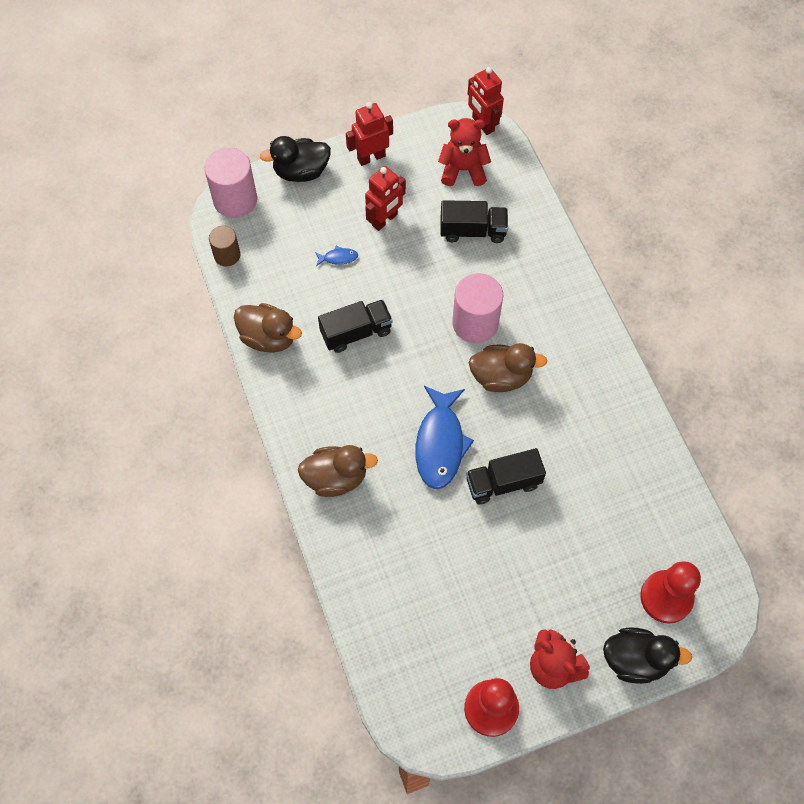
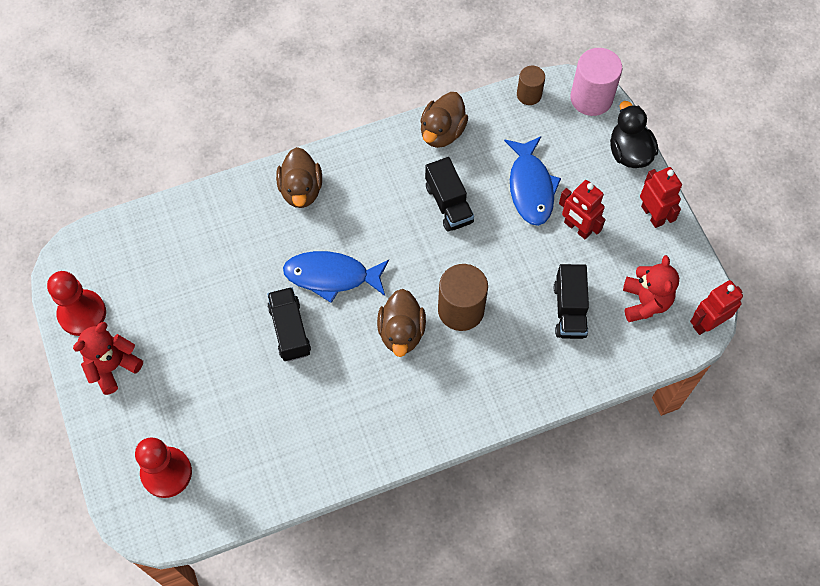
camera: 90 degrees right, 0 degrees up
(338, 258) = (530, 187): blue fish -> blue fish, size x2.39
(475, 323) = (461, 310): pink cylinder -> brown cylinder
(635, 660) = (110, 439): black duck -> none

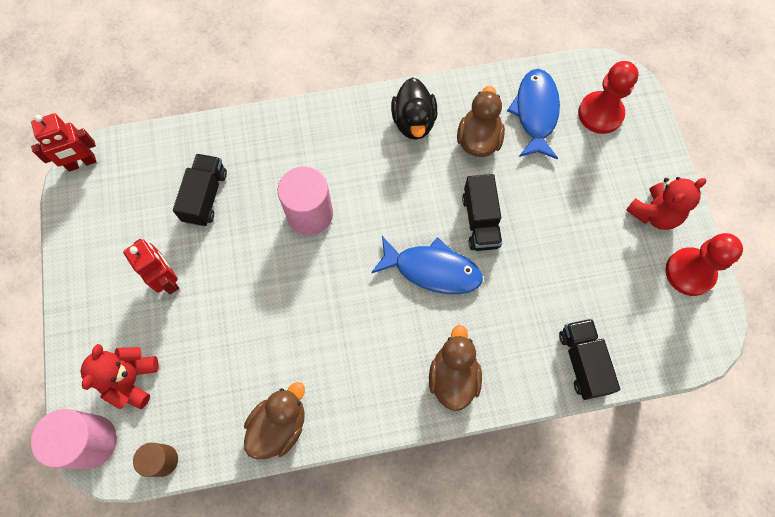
camera: 170 degrees left, 5 degrees up
(401, 332) = (372, 202): brown duck -> brown duck (478, 140)
(448, 204) = (294, 331): black truck -> black truck (582, 362)
(461, 310) = (310, 214): brown cylinder -> pink cylinder
(530, 187) = (200, 335): blue fish -> blue fish (535, 112)
(629, 152) = (77, 360): black duck -> black duck (413, 122)
(645, 302) = (130, 192): red teddy bear -> red teddy bear (131, 380)
(652, 215) = (84, 281): red robot -> none

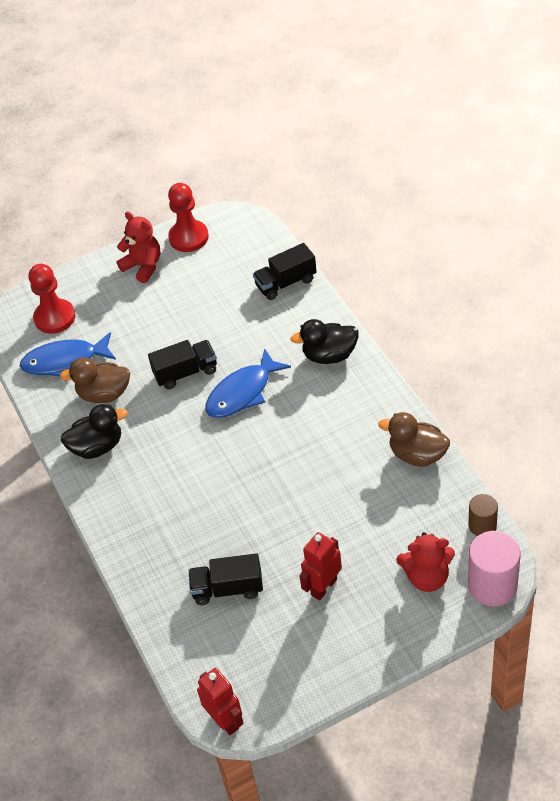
camera: 100 degrees left, 20 degrees down
(310, 214) = (218, 497): pink cylinder -> none
(432, 270) = (242, 393): blue fish -> blue fish turned 135 degrees counterclockwise
(453, 376) = (329, 355): brown duck -> black duck

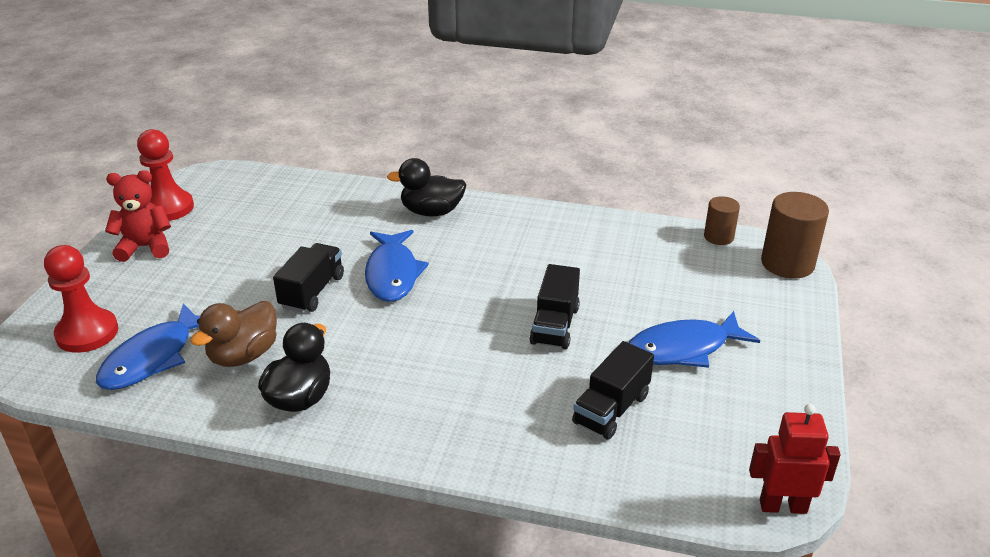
camera: 55 degrees left, 15 degrees down
(286, 283) = (317, 191): black truck -> black truck (555, 325)
(323, 587) = (683, 349): red robot -> blue fish
(329, 355) = (431, 212): black duck -> black duck turned 60 degrees clockwise
(417, 455) = (603, 227): brown duck -> none
(427, 577) = (740, 289): red teddy bear -> none
(492, 585) = (787, 263): pink cylinder -> brown cylinder

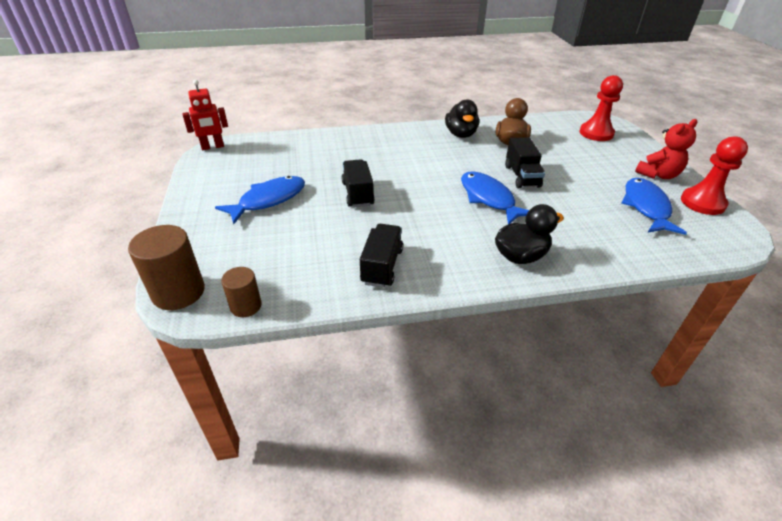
camera: 155 degrees right, 5 degrees up
(153, 358) = (549, 132): blue fish -> blue fish (646, 207)
(611, 409) = (304, 162): black truck -> black truck (382, 266)

